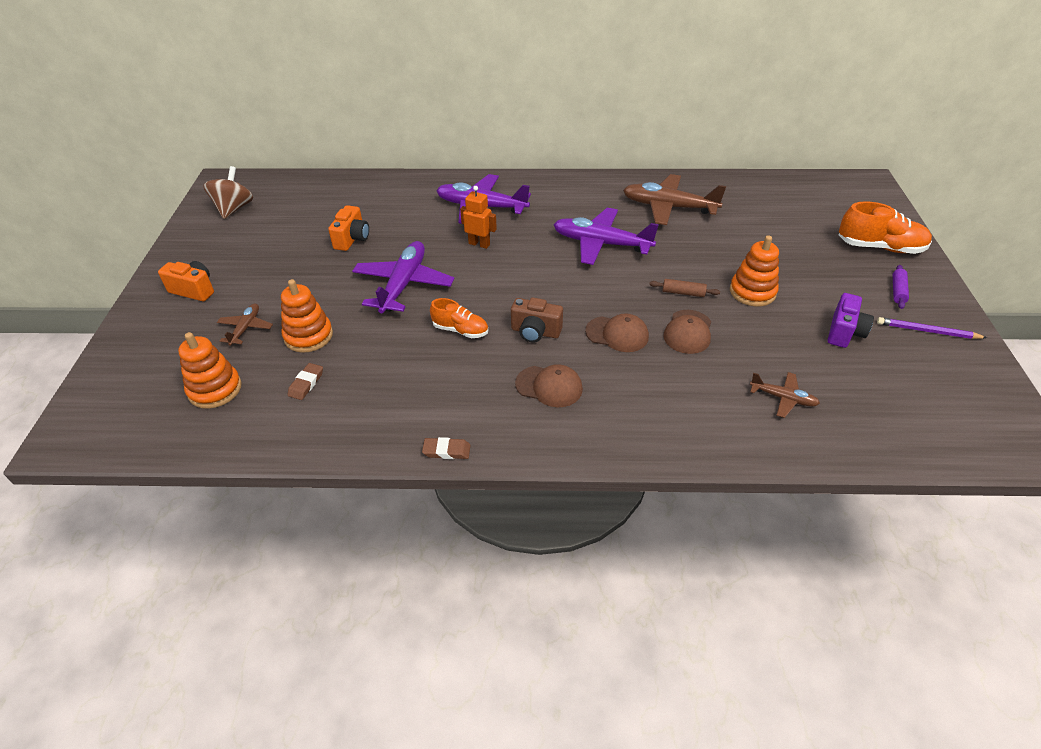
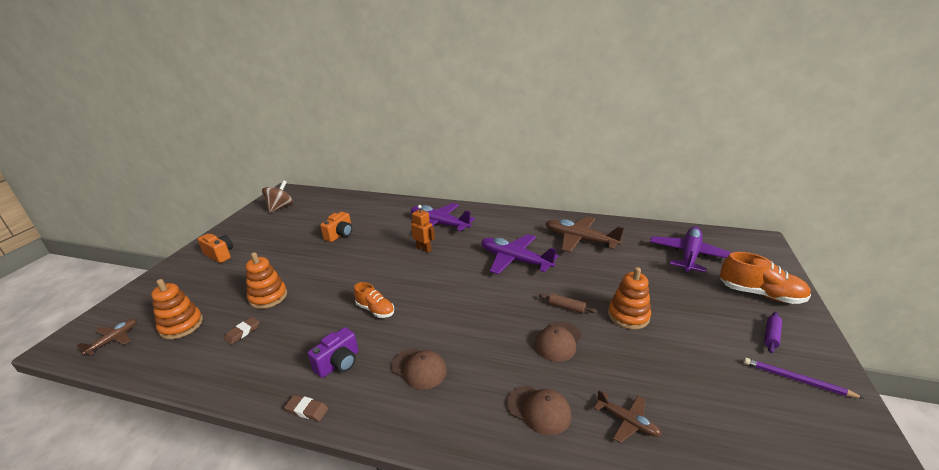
camera: 15 degrees right, 15 degrees down
(246, 328) = (232, 285): brown plane -> brown plane (114, 340)
(403, 284) = (355, 270): purple plane -> purple plane (689, 255)
(535, 332) = (431, 320): brown camera -> none
(617, 334) = (496, 333): brown cap -> brown cap (539, 410)
(844, 332) = (707, 366): purple camera -> purple camera (339, 363)

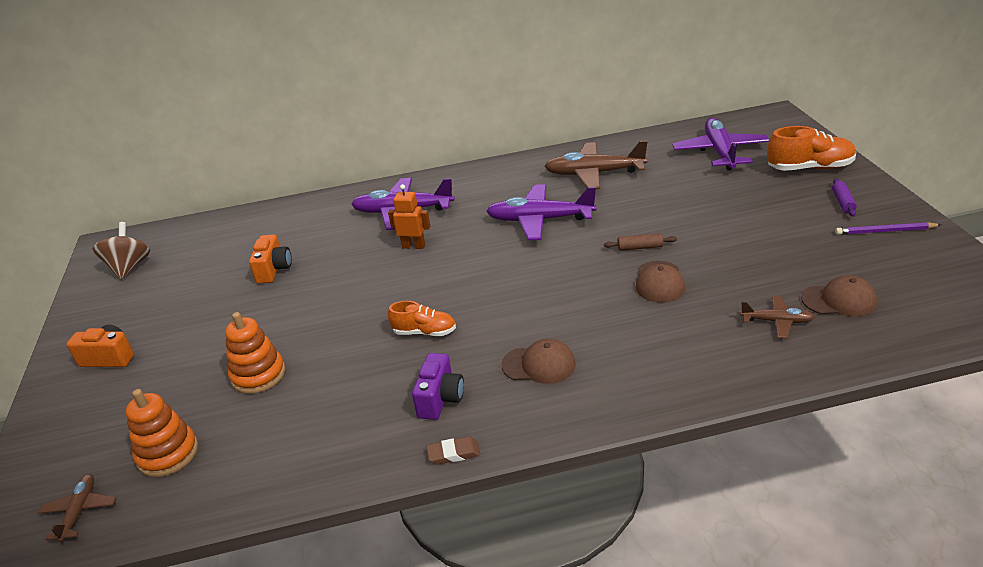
camera: 25 degrees left, 5 degrees up
(242, 332) = (272, 423): brown eraser -> none
(539, 410) = (693, 346): brown cap -> brown cap (839, 300)
(628, 316) = (707, 232): orange stacking toy -> none

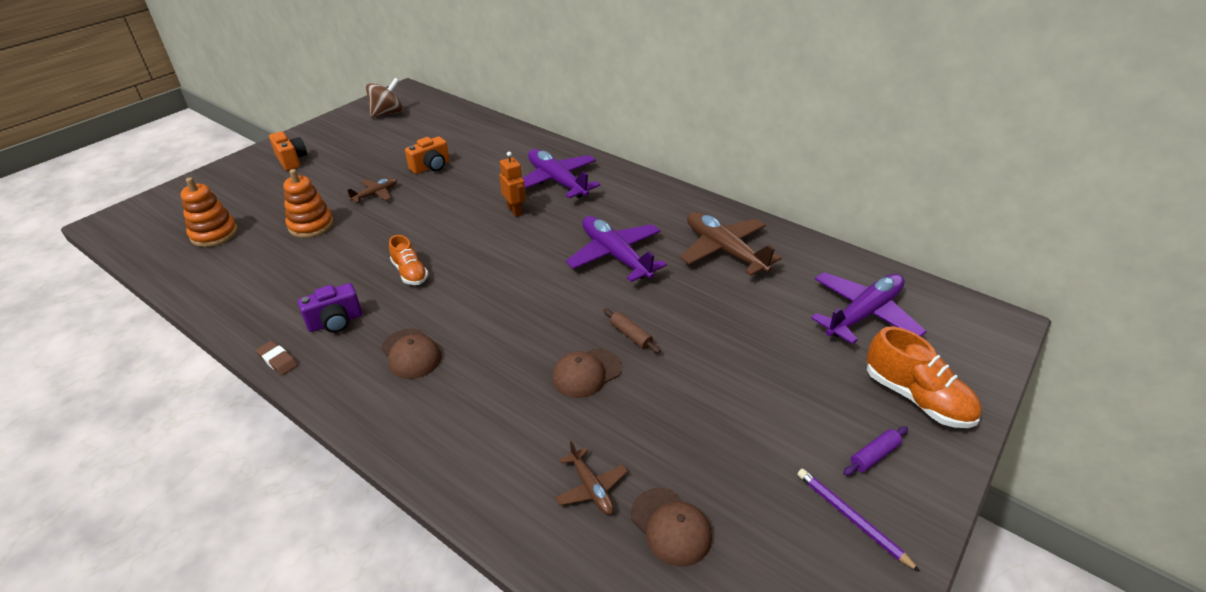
camera: 45 degrees right, 5 degrees up
(80, 511) = (150, 231): brown plane -> brown plane (375, 194)

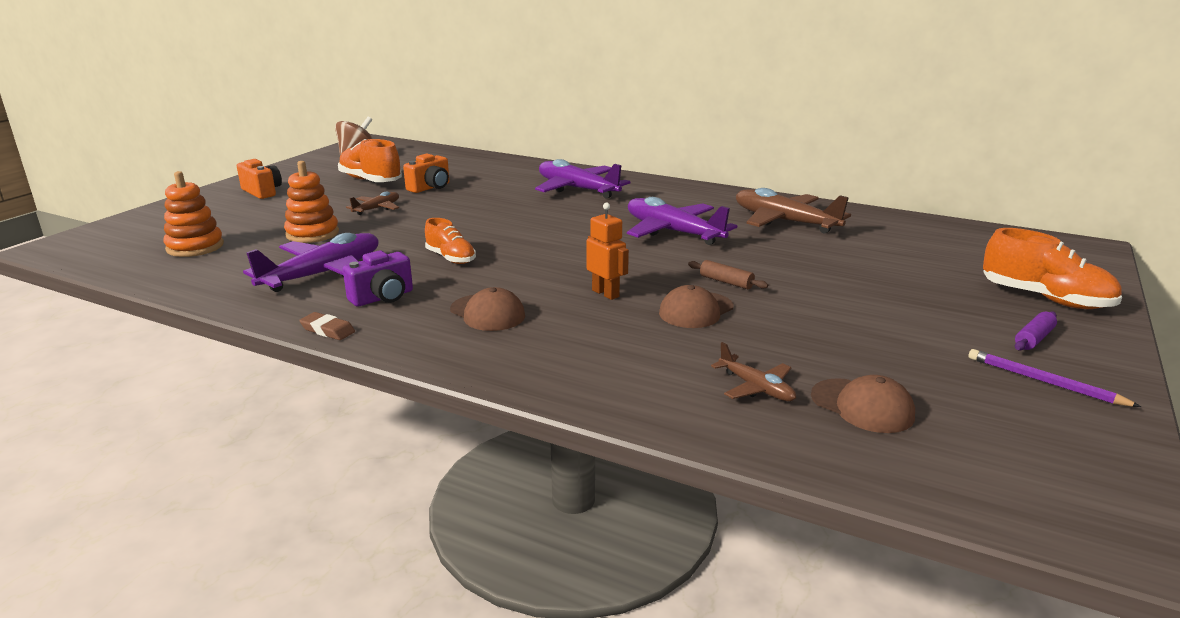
camera: 10 degrees left, 15 degrees down
(385, 152) = (370, 181): none -> orange shoe
(515, 211) = (544, 210): orange robot -> orange robot (606, 293)
(863, 314) = (953, 251): purple plane -> purple plane (323, 274)

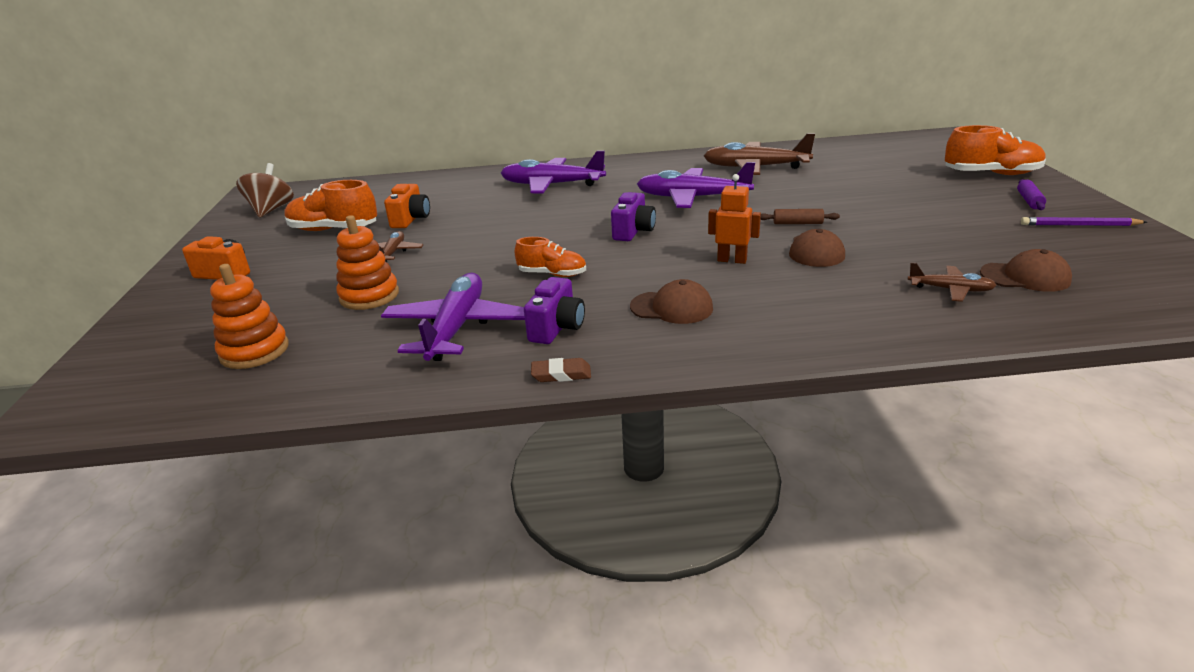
camera: 30 degrees left, 5 degrees up
(571, 245) = (633, 231): none -> purple camera

